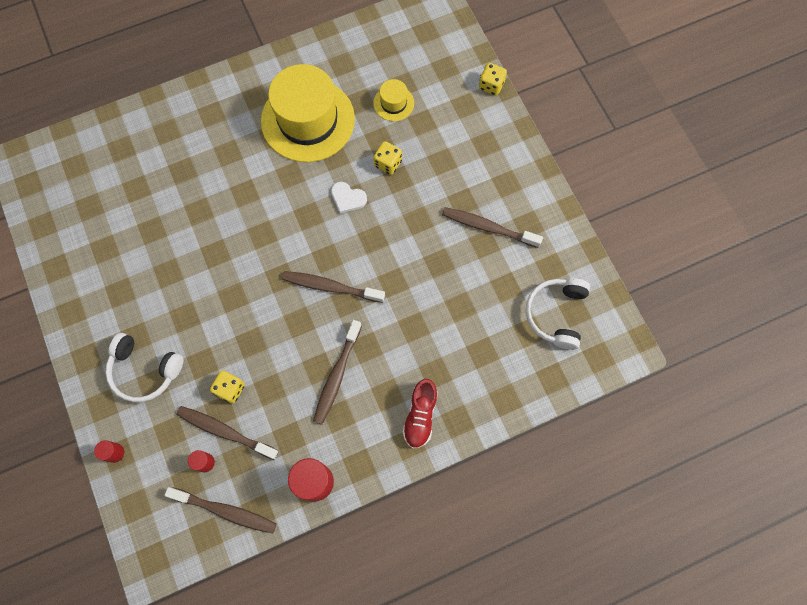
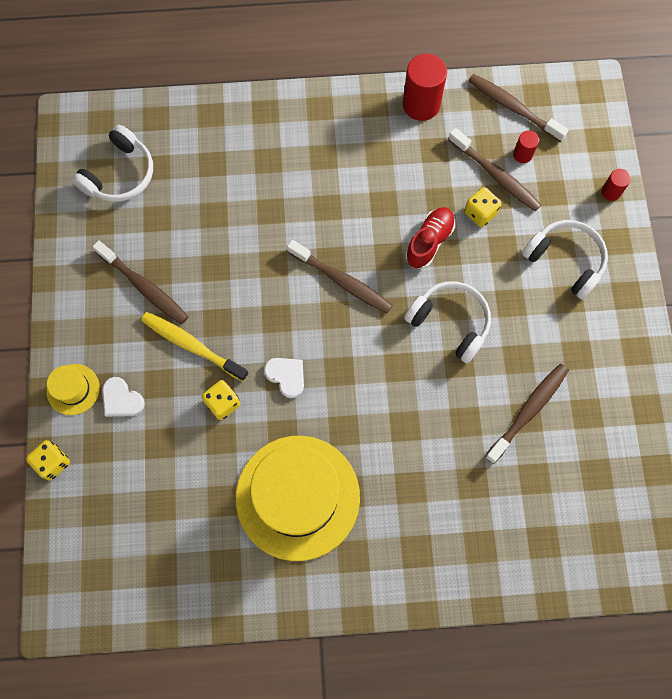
camera: 160 degrees left, 0 degrees up
(231, 283) = (450, 323): none -> white headphones
(337, 376) = (367, 190): brown toothbrush -> brown toothbrush (528, 411)
(393, 103) = (183, 482): yellow hat -> yellow hat (73, 389)
(420, 416) = (299, 127): red shoe -> red shoe (429, 242)
(429, 196) = (192, 345): none -> yellow toothbrush
(464, 141) = (121, 399): none -> white heart

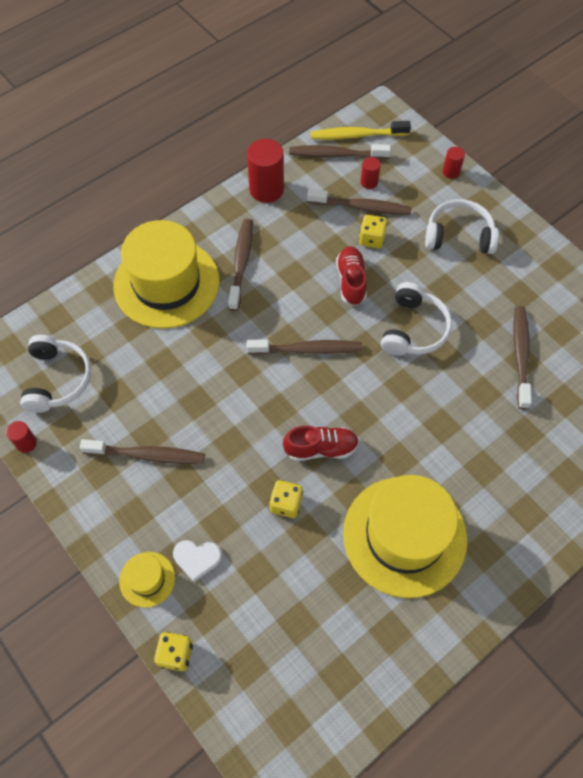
camera: 35 degrees left, 10 degrees down
(60, 214) = (26, 443): none -> red cylinder
(192, 345) = (224, 475): yellow toothbrush -> yellow toothbrush (356, 135)
(267, 142) = (166, 283): none -> yellow hat
(286, 376) = (321, 448): white heart -> red shoe
(345, 163) = (241, 263): none -> brown toothbrush
(450, 323) = (413, 329): white headphones -> white headphones turned 105 degrees clockwise

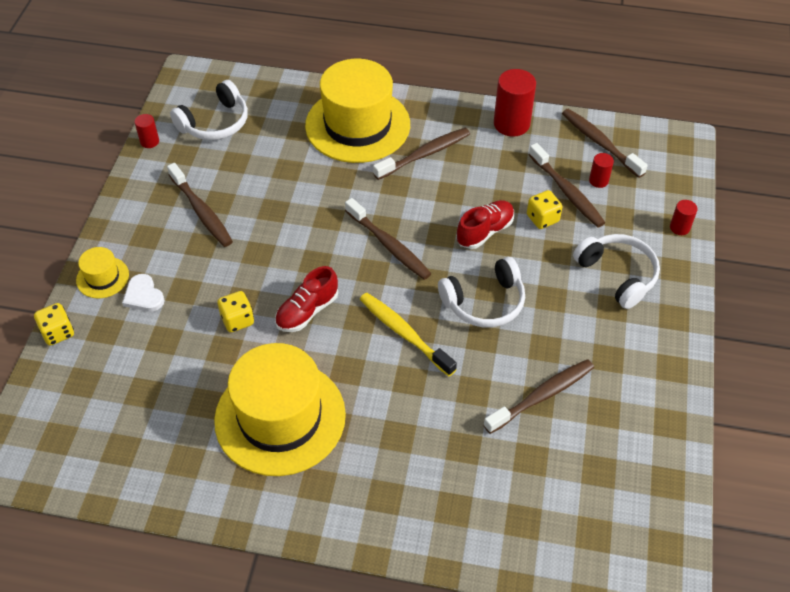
camera: 50 degrees right, 10 degrees down
(321, 448) = (307, 311): red shoe -> red shoe turned 90 degrees clockwise
(356, 135) = (637, 143): yellow toothbrush -> yellow toothbrush (404, 333)

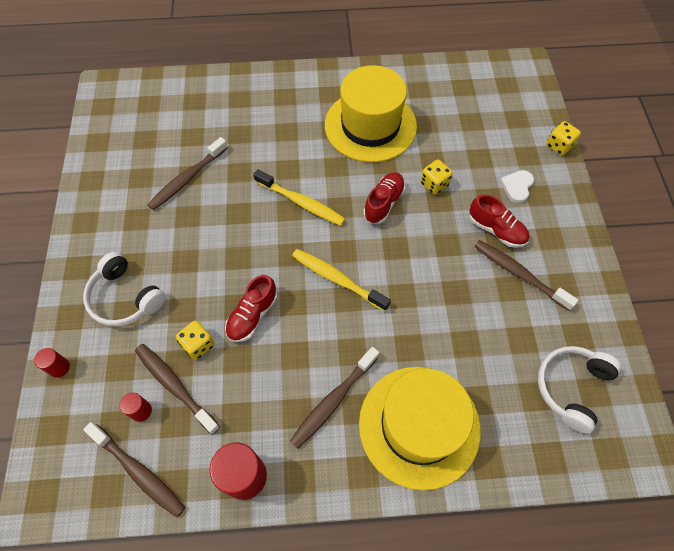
camera: 165 degrees right, 10 degrees up
(102, 277) = (559, 194): yellow hat -> none
(143, 295) = (517, 187): white heart -> white heart turned 105 degrees counterclockwise
(149, 141) = (620, 343): red cylinder -> none
(197, 256) = (496, 230): none -> red shoe
(389, 245) = (337, 279): brown toothbrush -> yellow toothbrush
(484, 302) = (242, 244): white headphones -> none

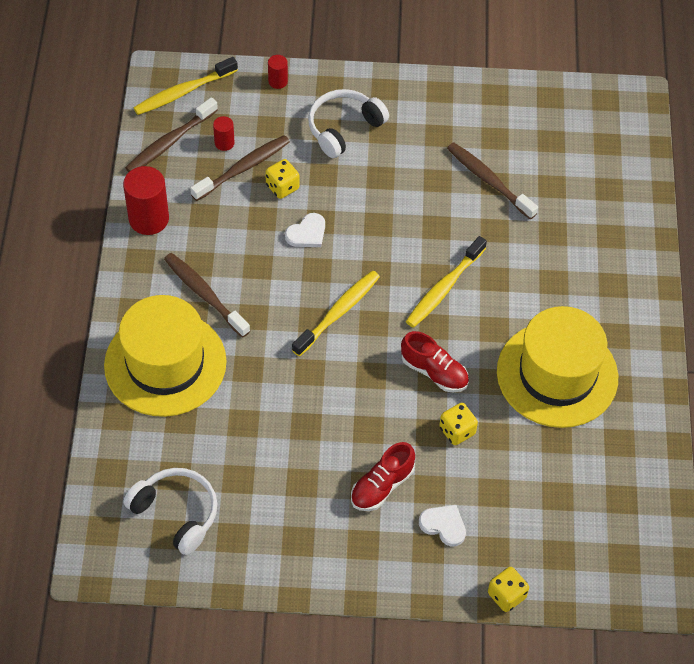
camera: 95 degrees right, 5 degrees down
(66, 469) = (183, 92): none -> yellow toothbrush
(252, 315) = (307, 233): red shoe -> white heart
(519, 274) = (319, 496): brown toothbrush -> none

